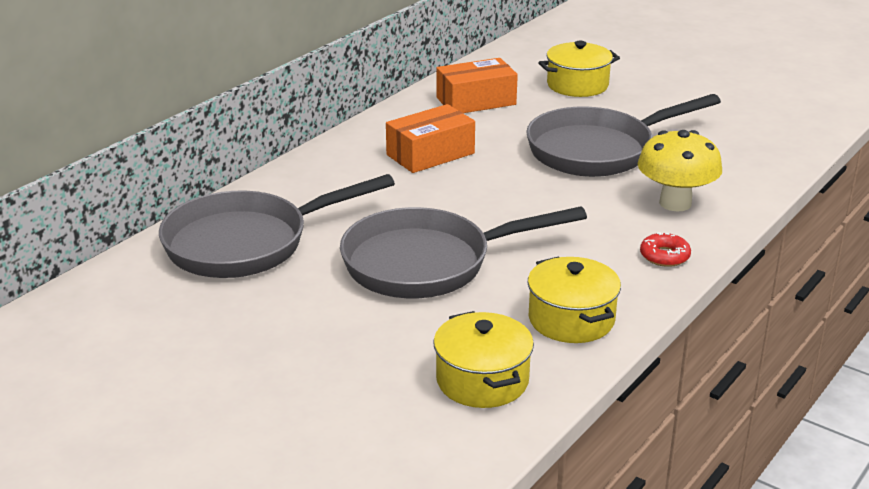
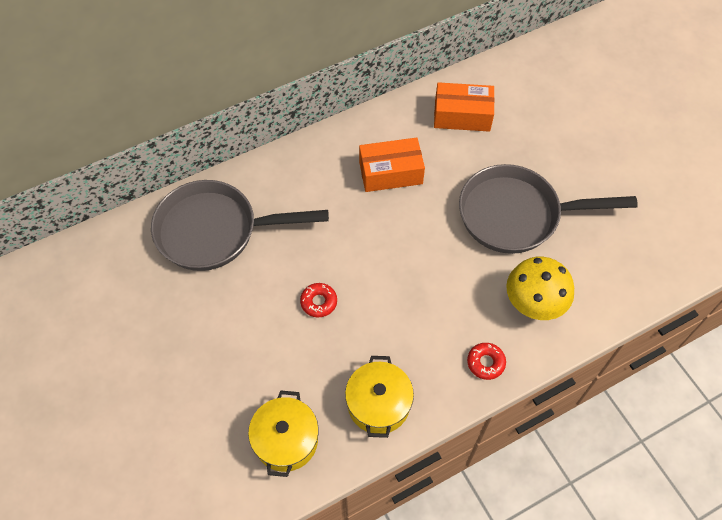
camera: 25 degrees right, 30 degrees up
(427, 263) = (319, 302): grey pan -> red donut
(577, 85) = (553, 121): yellow pot -> none

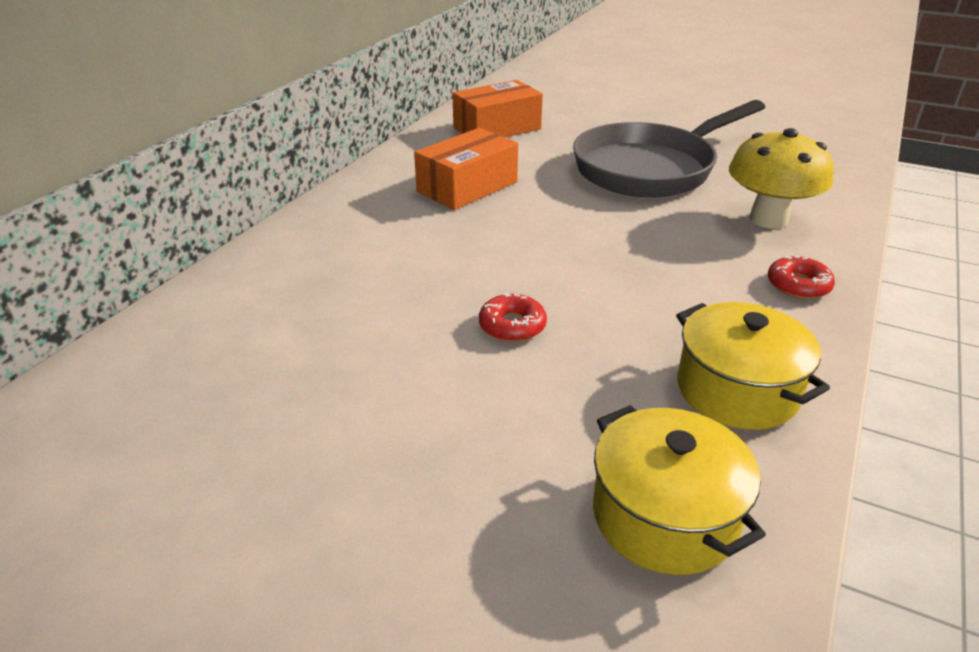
camera: 35 degrees left, 25 degrees down
(215, 231) = (261, 321): grey pan -> none

